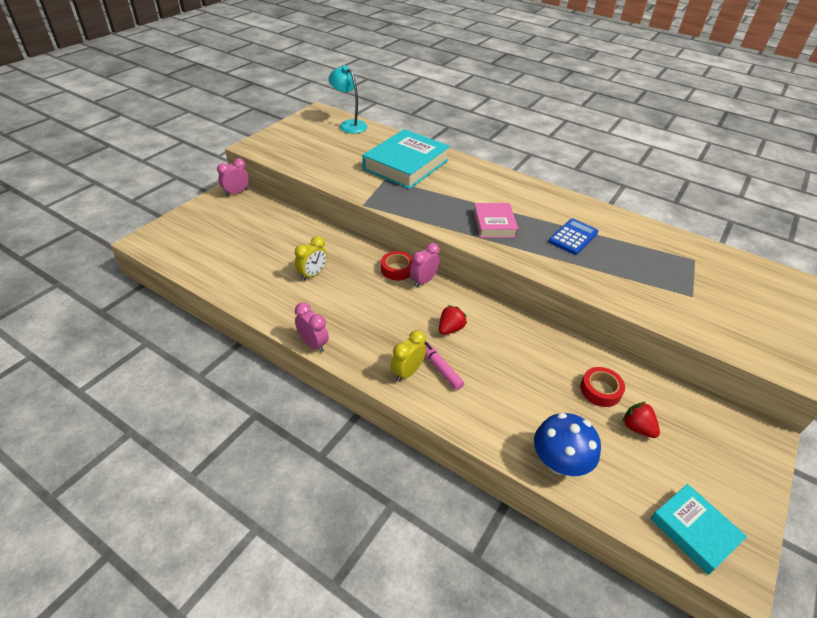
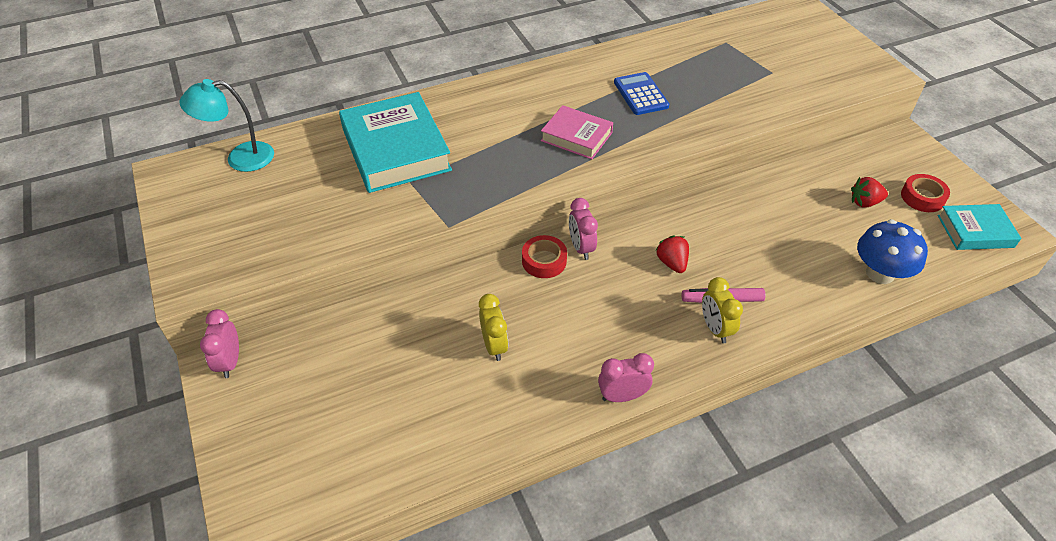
camera: 55 degrees left, 5 degrees up
(600, 390) = (812, 200): red tape -> red tape (922, 197)

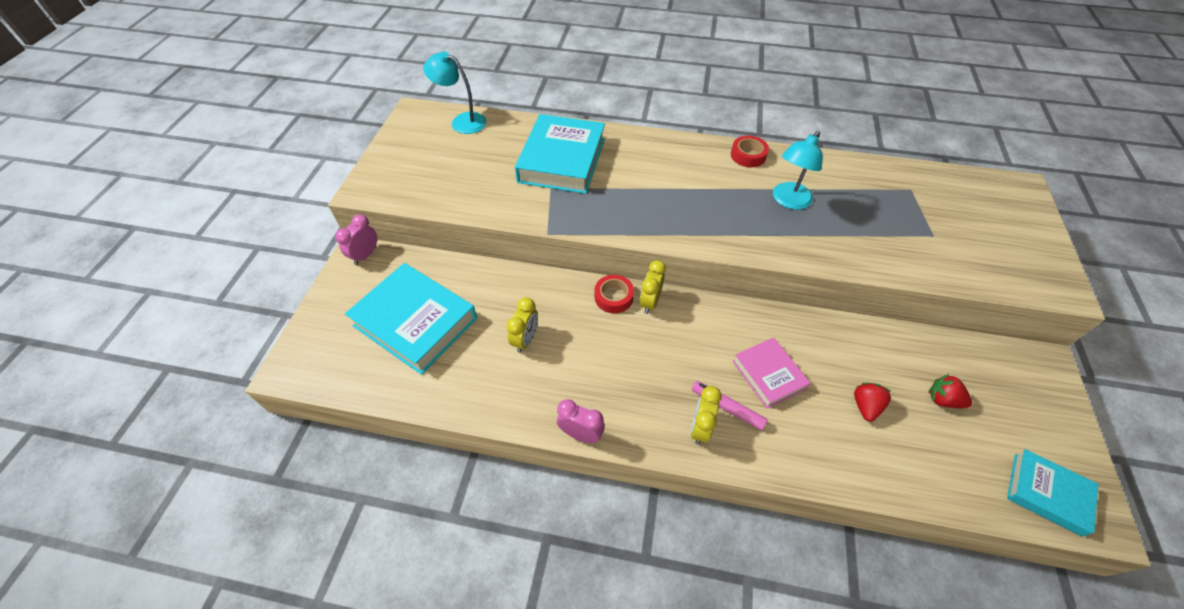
camera: 35 degrees right, 5 degrees up
(360, 395) = (415, 322): none -> turquoise book
(576, 137) = (702, 211): pink book -> pink book (768, 375)
(581, 248) = (650, 302): pink clock -> yellow clock
(641, 94) = (788, 201): blue calculator -> turquoise lamp
(672, 263) = (711, 354): red strawberry -> red strawberry (865, 406)
(880, 273) = (899, 472): blue mushroom -> none
(922, 197) = (1013, 428): red tape -> red tape (748, 155)

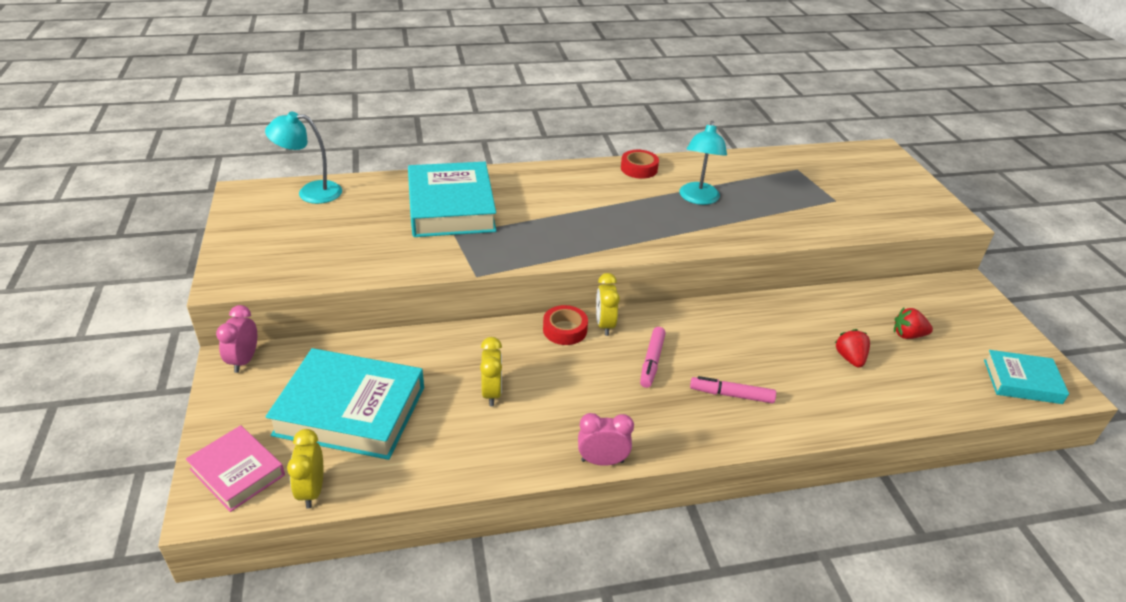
camera: 25 degrees left, 15 degrees down
(672, 351) = (652, 361): none -> pink marker
(700, 428) = (716, 419): yellow clock -> yellow clock (312, 490)
(768, 375) = (753, 357): pink book -> pink book (237, 472)

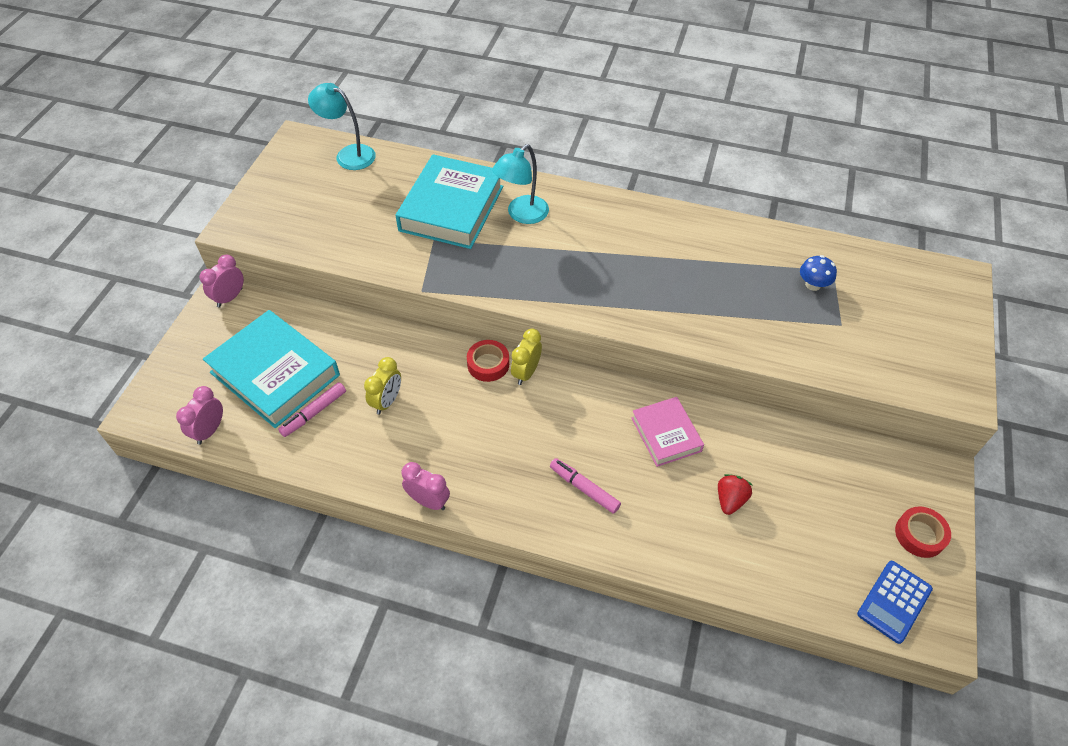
camera: 30 degrees right, 15 degrees up
(237, 472) = (172, 393): pink book -> pink book (666, 434)
(312, 490) = (209, 430): yellow clock -> pink clock
(639, 169) = (660, 217): red tape -> red tape (919, 535)
(652, 361) = (539, 426): pink marker -> pink marker (314, 413)
(698, 199) = (691, 274): turquoise lamp -> turquoise lamp (522, 215)
(792, 181) = (813, 285): none -> blue mushroom
(908, 335) = (815, 500): red strawberry -> none
(1022, 381) = (894, 601): turquoise book -> blue calculator

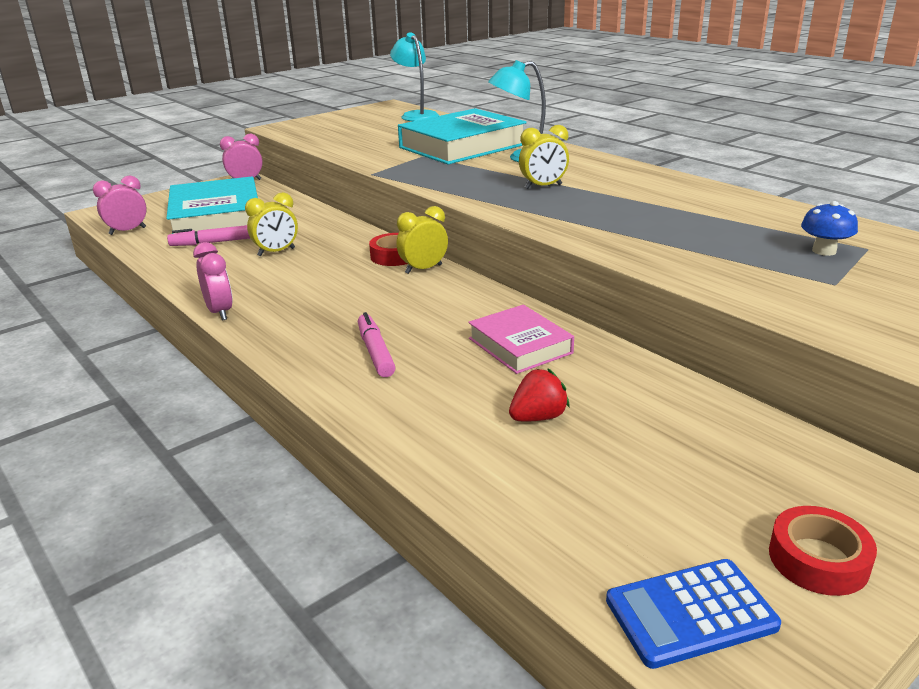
camera: 35 degrees right, 25 degrees down
(578, 261) = (543, 187): none -> yellow clock
(666, 434) = (520, 346): pink book -> pink book turned 45 degrees counterclockwise

